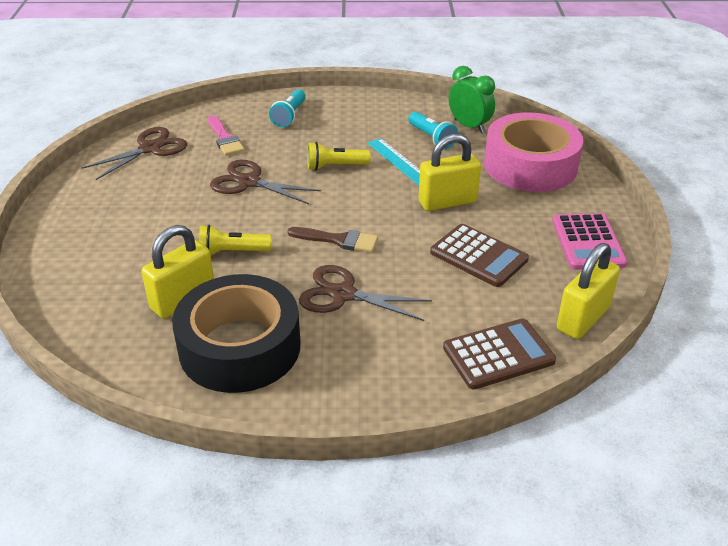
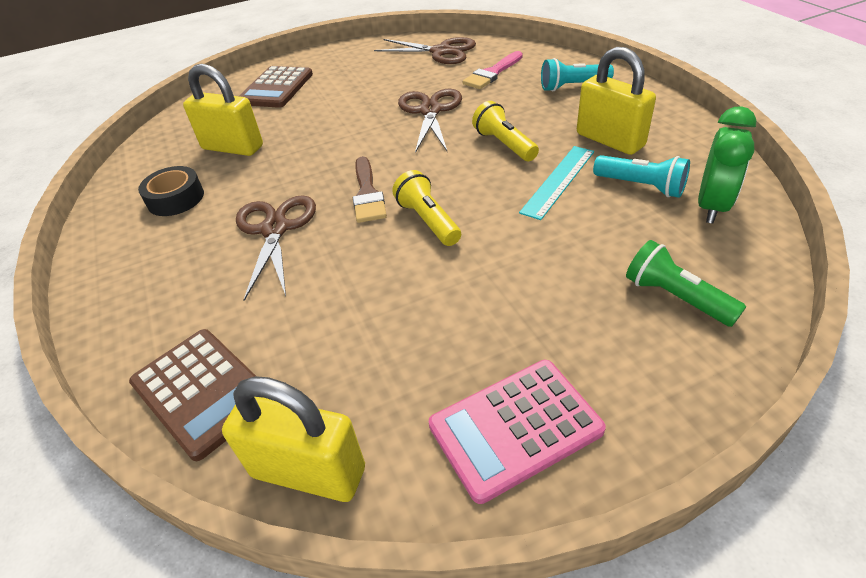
camera: 70 degrees right, 5 degrees up
(232, 252) = (312, 144): yellow flashlight -> yellow flashlight (428, 220)
(240, 347) = (176, 199): black tape -> black tape, size x0.46
(432, 138) = (641, 186): turquoise flashlight -> turquoise flashlight turned 90 degrees counterclockwise
(447, 202) = (504, 246): yellow padlock -> yellow padlock (610, 140)
(478, 256) = (402, 311): brown calculator -> brown calculator (276, 88)
(530, 165) = (675, 297): pink tape -> green flashlight

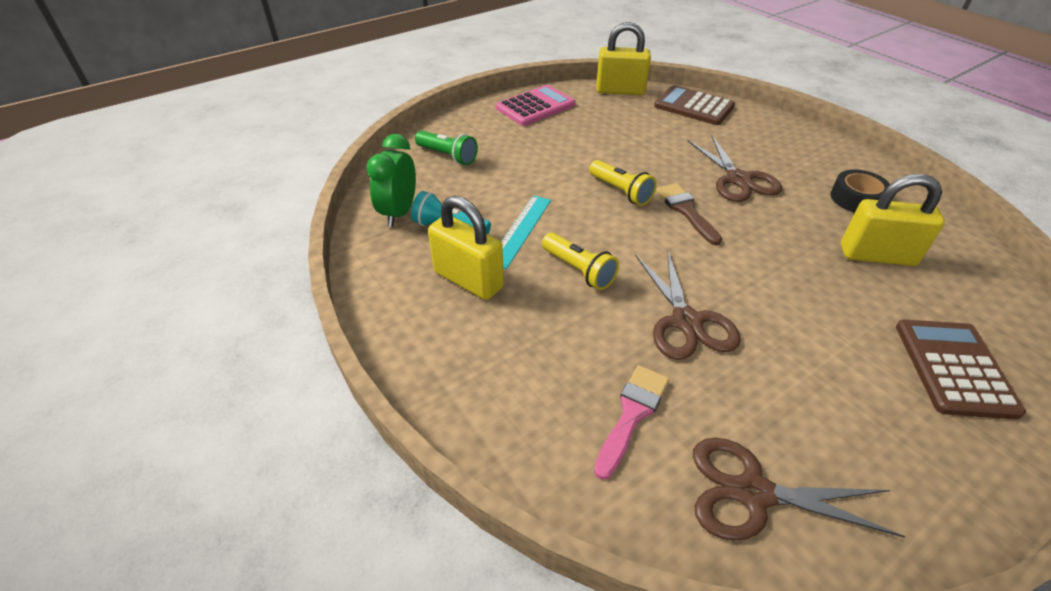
camera: 165 degrees right, 0 degrees up
(572, 86) = (506, 379): turquoise flashlight -> none

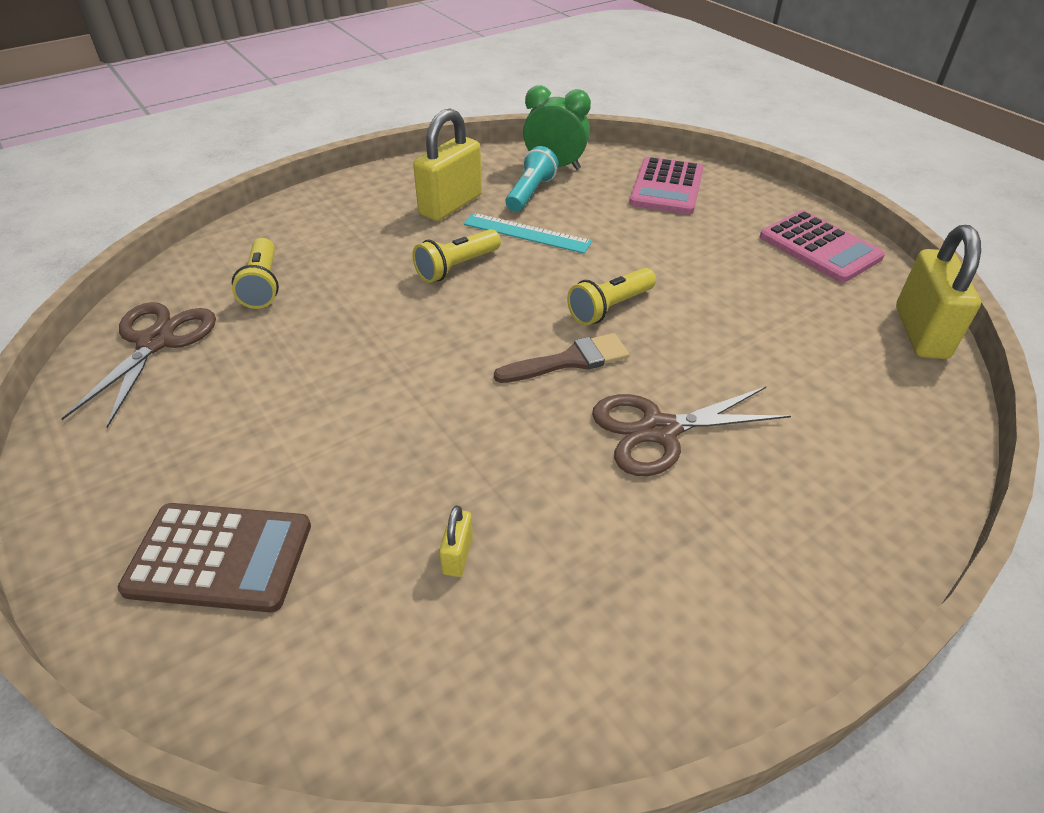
camera: 90 degrees right, 0 degrees up
(447, 156) = (667, 187): green flashlight -> pink calculator
(632, 414) = (262, 285): pink brush -> yellow flashlight
(686, 322) = (363, 332): brown scissors -> none
(694, 106) = (905, 417): brown calculator -> none
(856, 199) = (620, 584): black tape -> none
(877, 255) = (457, 555): yellow padlock -> yellow padlock, size x0.44

